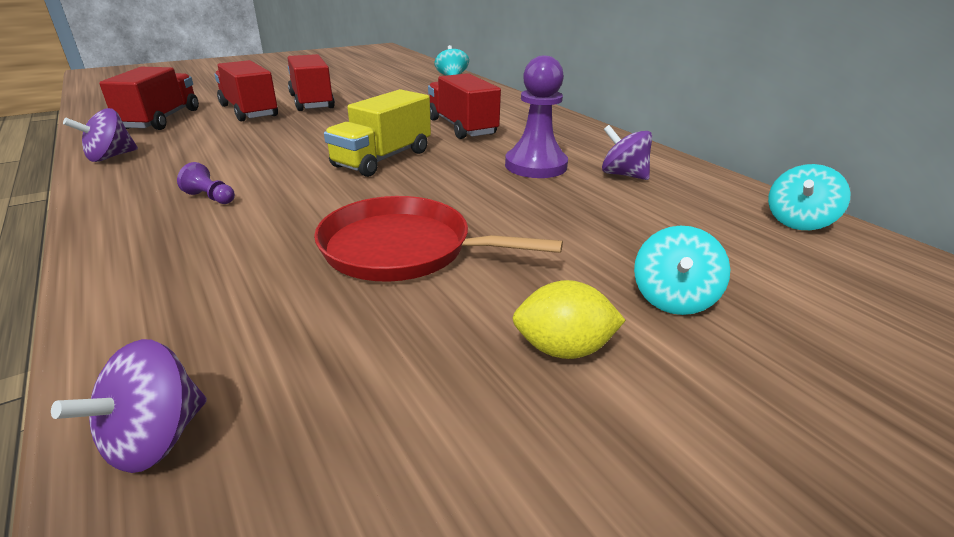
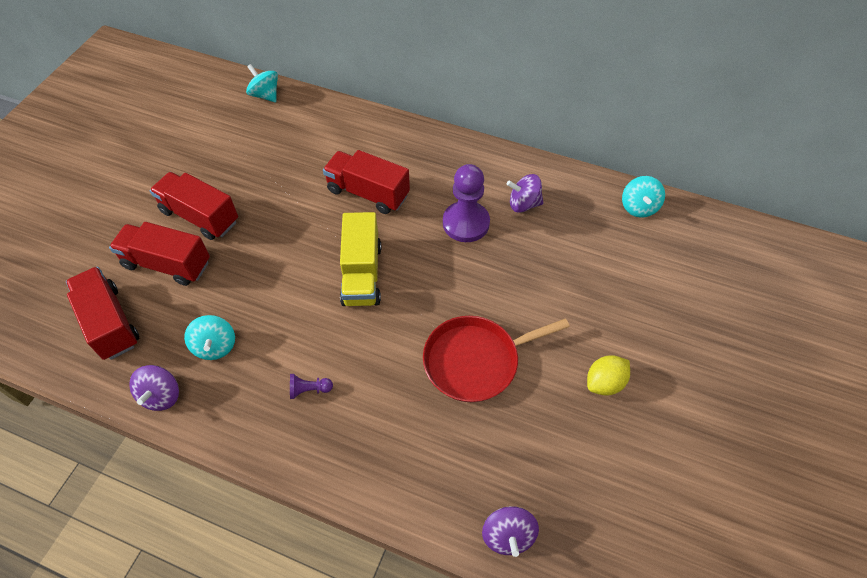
camera: 35 degrees left, 25 degrees up
(673, 299) = (623, 317): turquoise spinning top -> turquoise spinning top (215, 346)

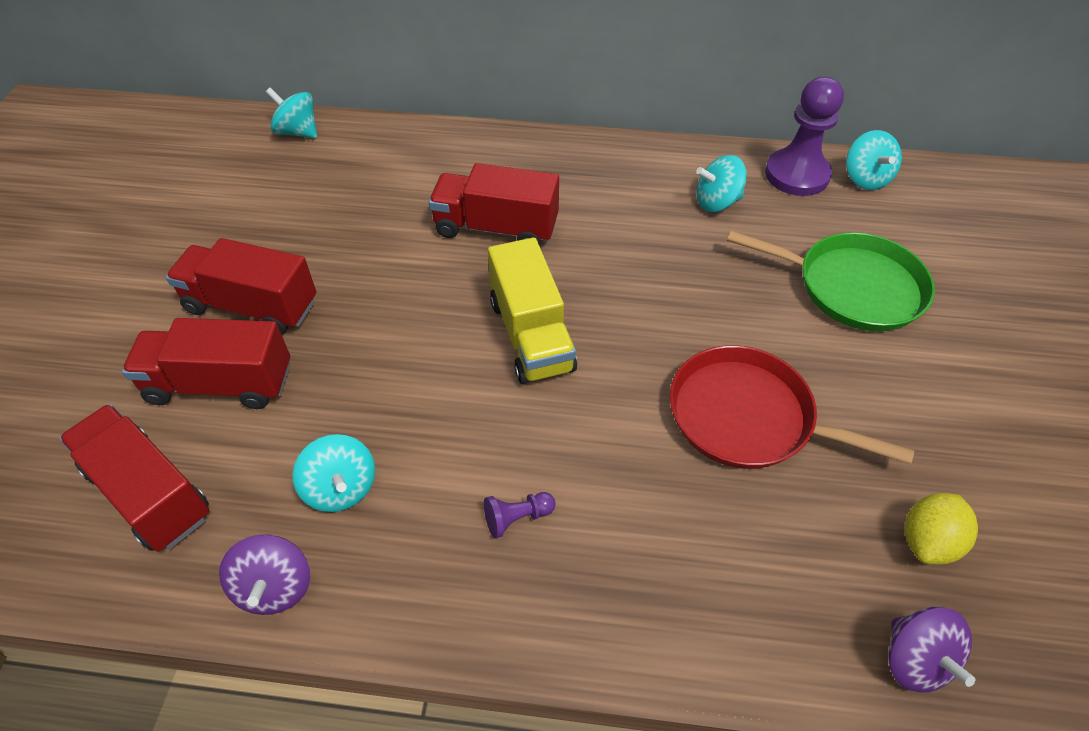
camera: 15 degrees left, 5 degrees down
(466, 223) = (650, 240): purple pawn -> purple pawn (797, 175)
(475, 361) = (748, 417): red pan -> red pan turned 60 degrees clockwise
(523, 204) = (717, 202): purple spinning top -> turquoise spinning top
(588, 287) = (852, 287): none -> green pan
(604, 383) = (937, 405): yellow lemon -> yellow lemon (928, 541)

